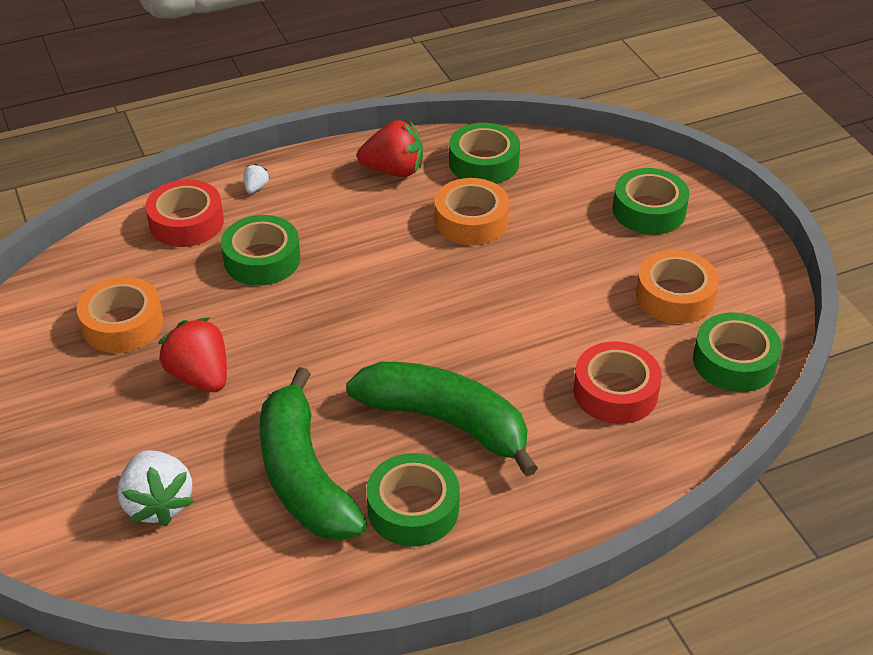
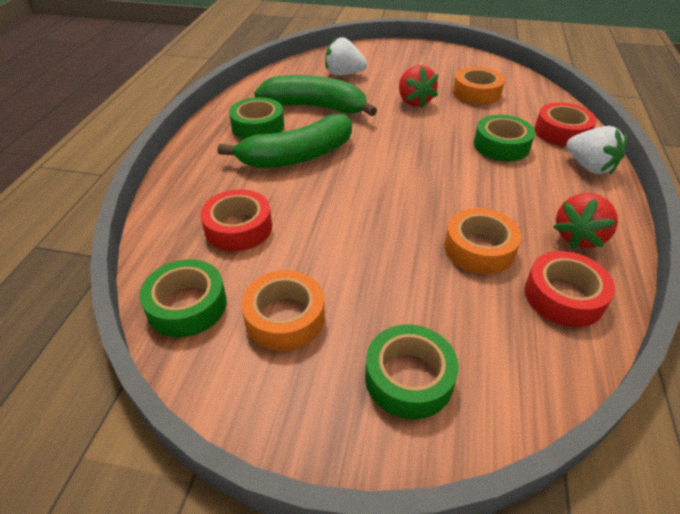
camera: 125 degrees right, 0 degrees up
(200, 376) = (414, 101): red strawberry -> red strawberry turned 75 degrees clockwise
(256, 188) = (589, 167): white strawberry -> white strawberry, size x2.21
(484, 163) = (563, 296): green tape -> red tape

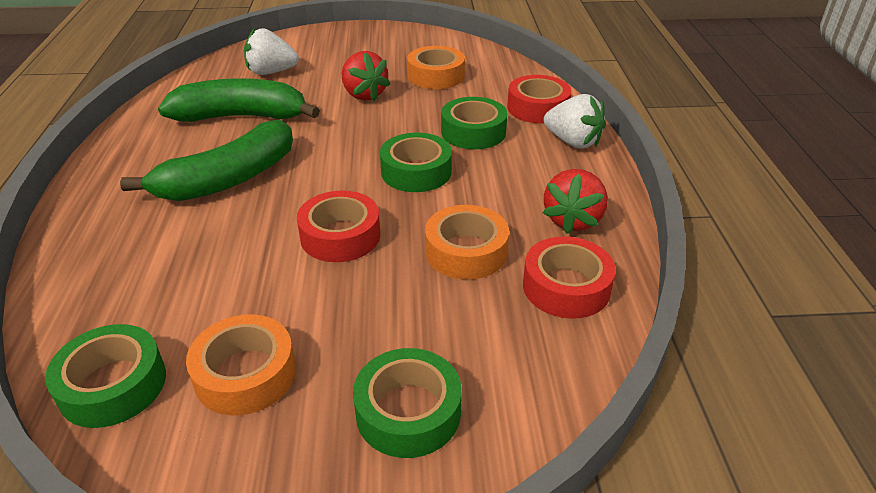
camera: 15 degrees left, 5 degrees down
(238, 228) = (166, 278): red tape -> red tape (340, 236)
(258, 126) = (170, 150): green tape -> green tape (416, 172)

